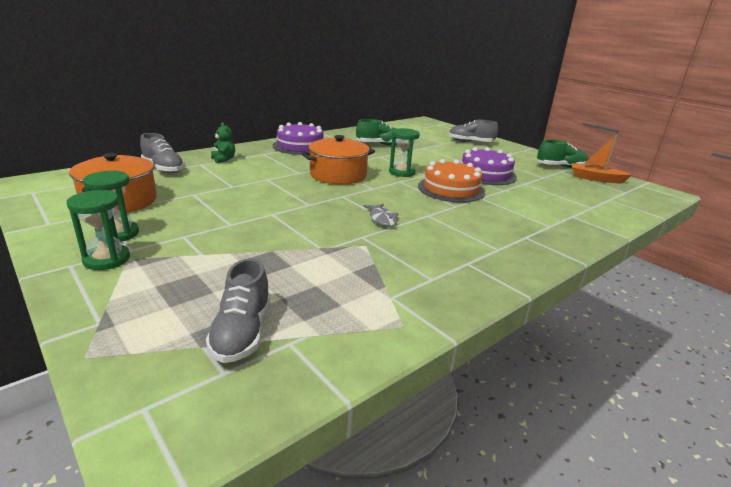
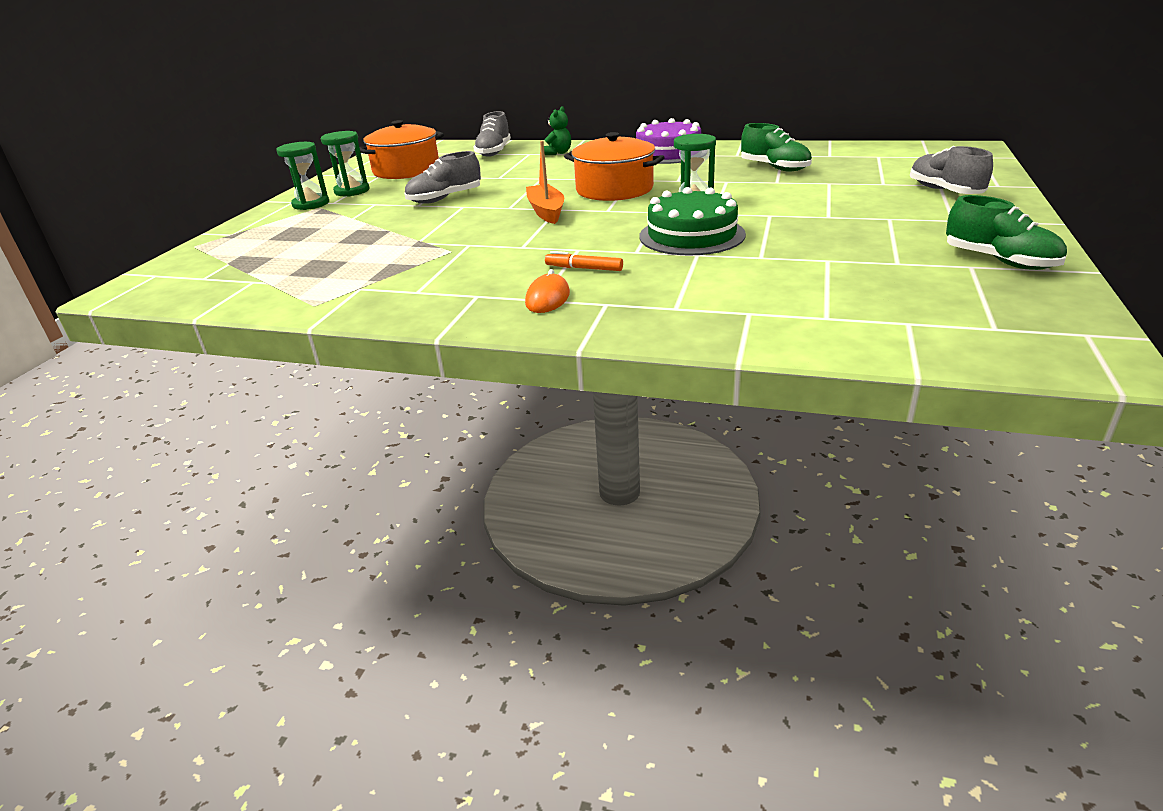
camera: 60 degrees right, 5 degrees up
(242, 332) = (253, 266): grey shoe -> grey shoe (445, 198)
(382, 219) = (526, 238): grey fish -> none
(451, 189) = (691, 235): orange cake -> green cake
(463, 224) = (584, 268): none -> orange marker
(485, 174) = (806, 233): purple cake -> none
(499, 247) = (547, 298): none -> orange mouse
(595, 179) = (1008, 295): orange boat -> orange boat (546, 211)

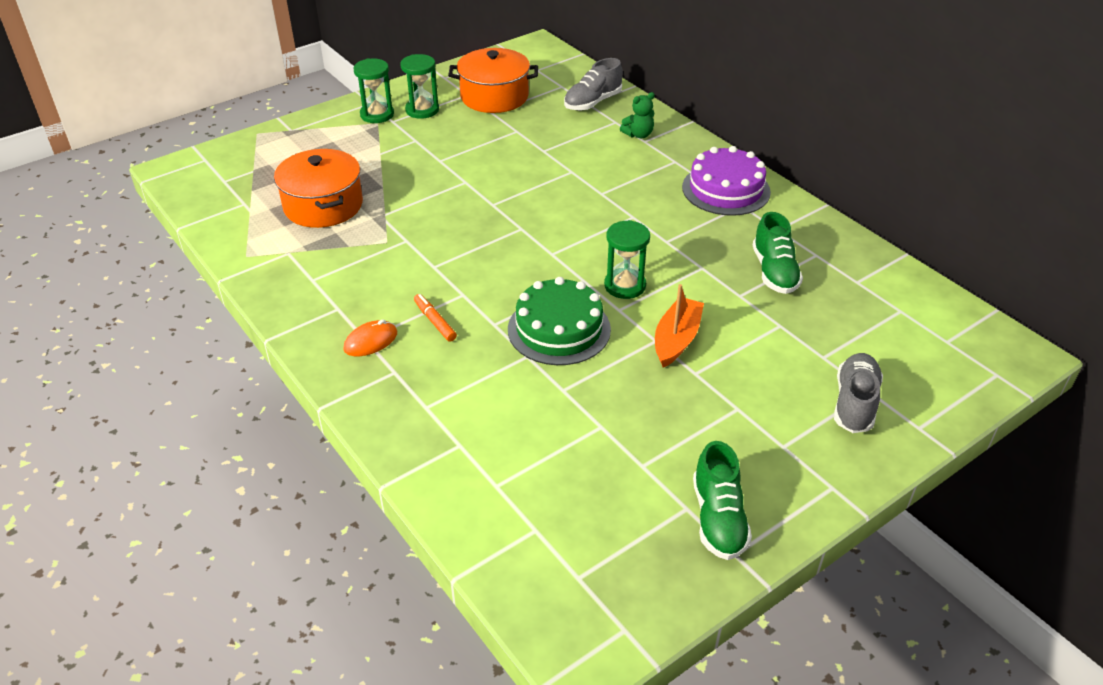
camera: 35 degrees right, 10 degrees up
(445, 198) = (467, 162): grey shoe -> none
(546, 211) = (508, 227): orange boat -> orange boat (676, 339)
(614, 189) = (599, 225): orange pot -> orange pot (323, 205)

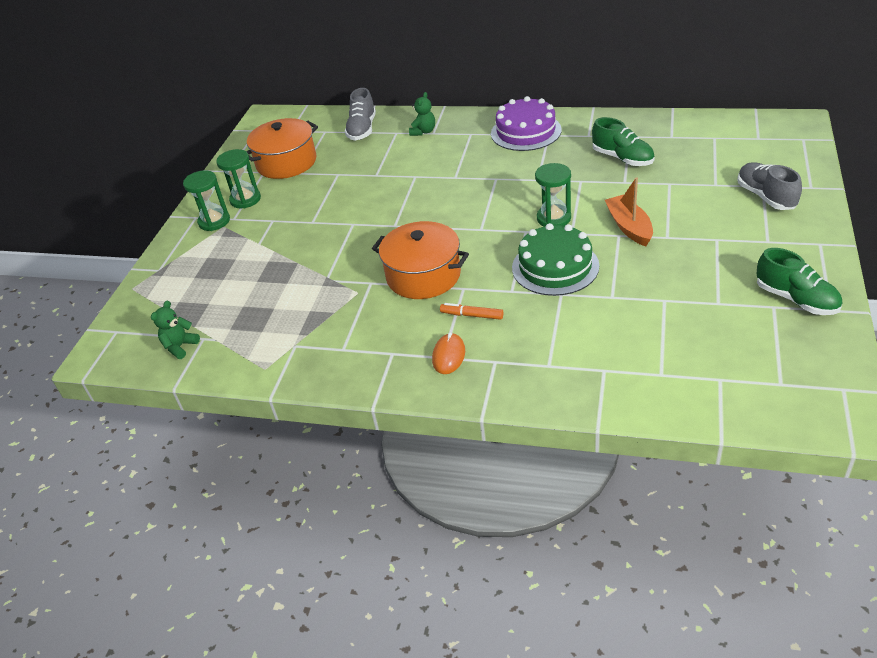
camera: 35 degrees left, 0 degrees up
(223, 199) = (180, 346): none -> green teddy bear
(323, 205) = (271, 300): orange pot -> orange pot (423, 275)

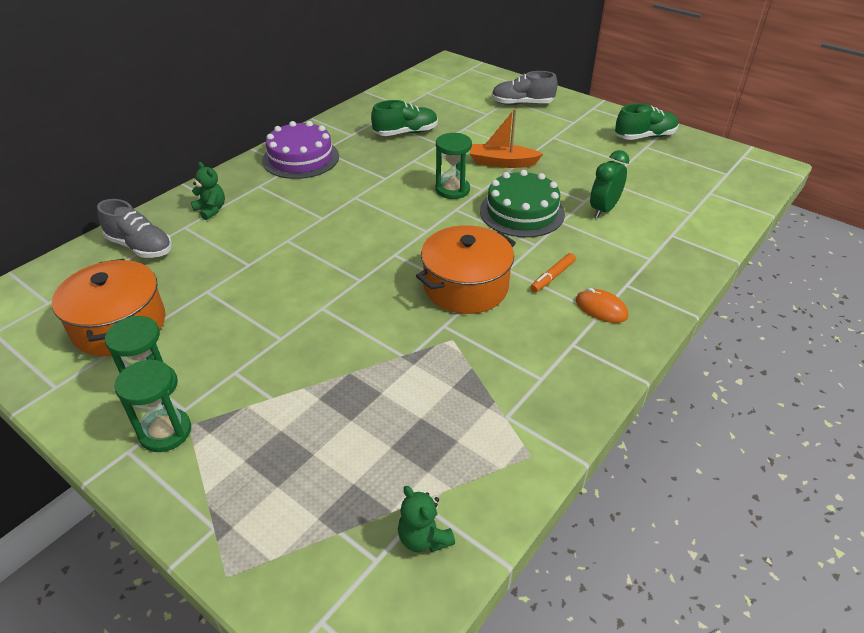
camera: 70 degrees left, 0 degrees up
(607, 313) = (603, 209): none -> green clock

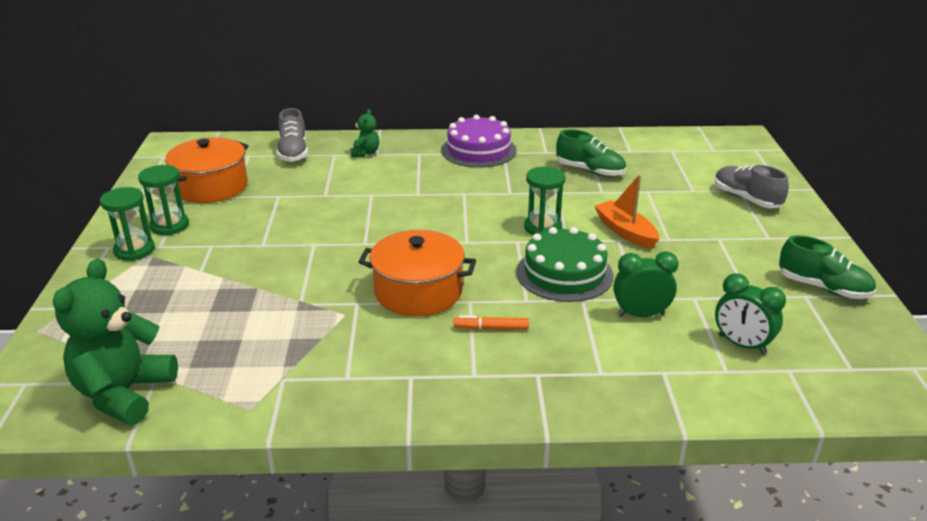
camera: 50 degrees right, 10 degrees down
(424, 538) = (124, 393): green teddy bear -> green teddy bear, size x2.08
(601, 308) = (481, 373): orange mouse -> none
(671, 193) = (742, 345): none -> green clock

